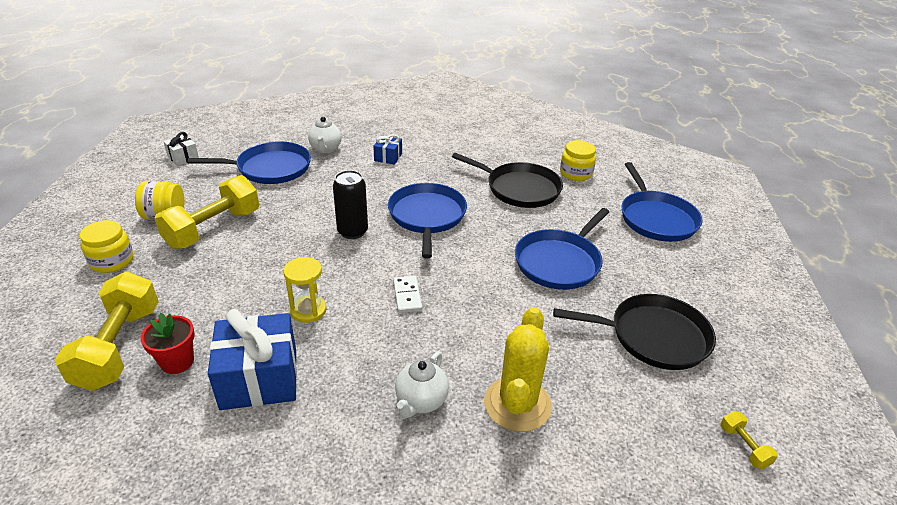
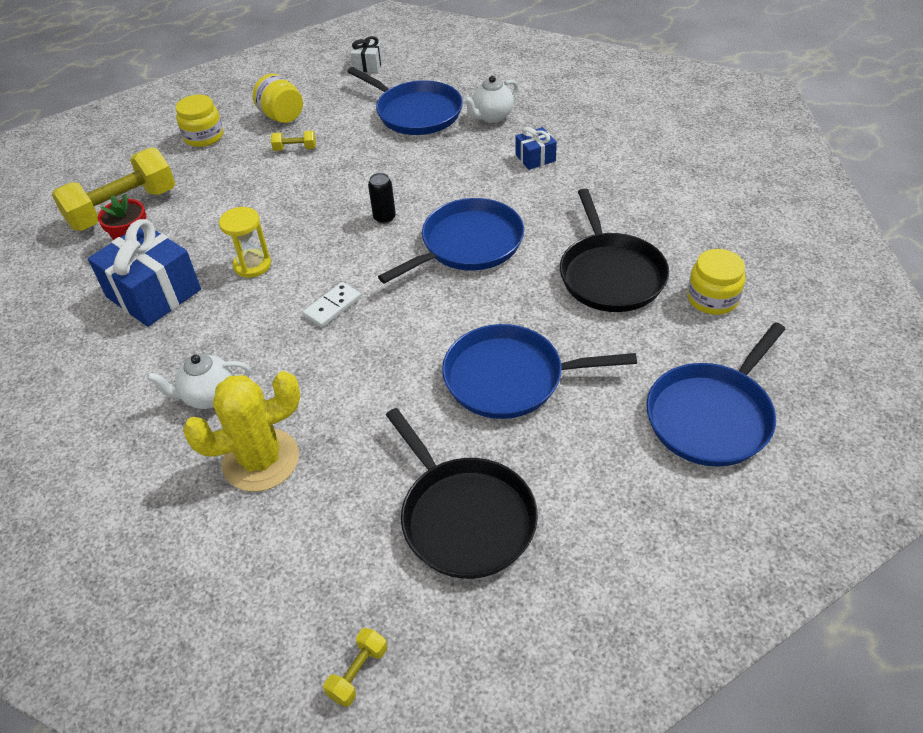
camera: 55 degrees right, 10 degrees up
(213, 229) = (295, 149): yellow dumbbell -> yellow dumbbell, size x0.42
(352, 232) = (384, 218): black can -> black can, size x0.63

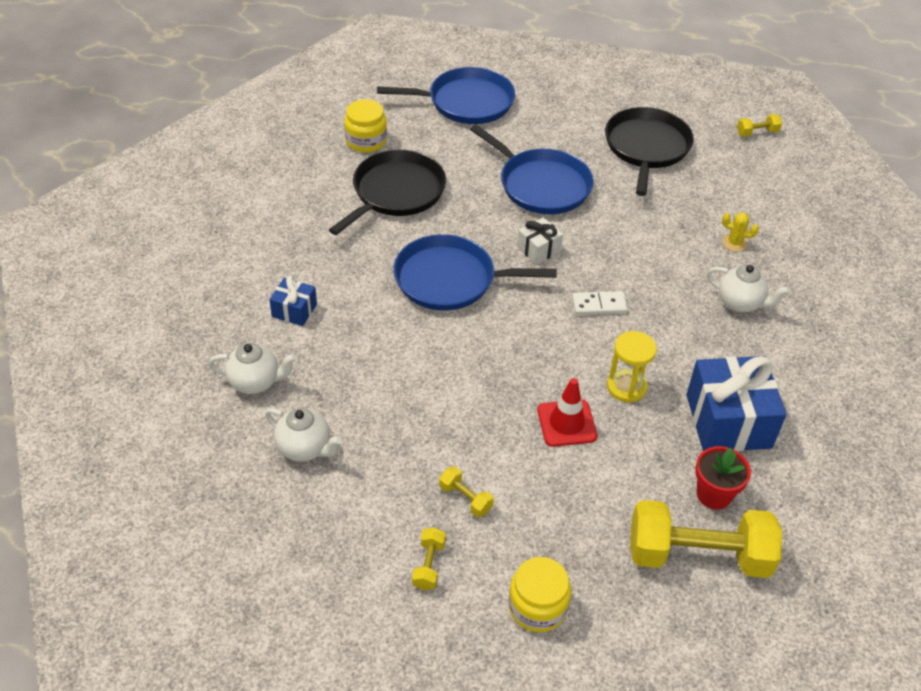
camera: 140 degrees left, 0 degrees up
(261, 460) = (734, 243): yellow cactus -> yellow cactus, size x0.43
(274, 218) = (566, 423): none -> red traffic cone
(282, 116) = (428, 565): yellow jar -> yellow dumbbell
(368, 65) = (248, 575): white gift -> white gift (538, 249)
(384, 218) = (479, 350): black can -> none
(416, 112) = (305, 448): blue pan -> white teapot

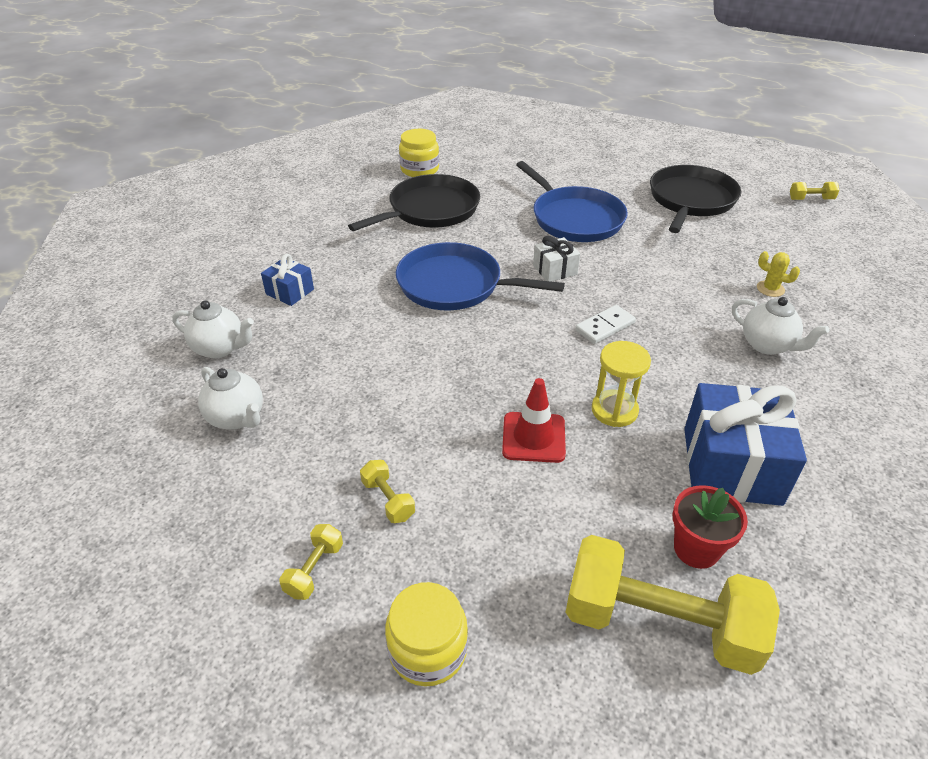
camera: 15 degrees right, 5 degrees down
(466, 102) = (523, 151): blue pan -> none
(599, 305) = (605, 326): white domino -> white domino turned 45 degrees counterclockwise

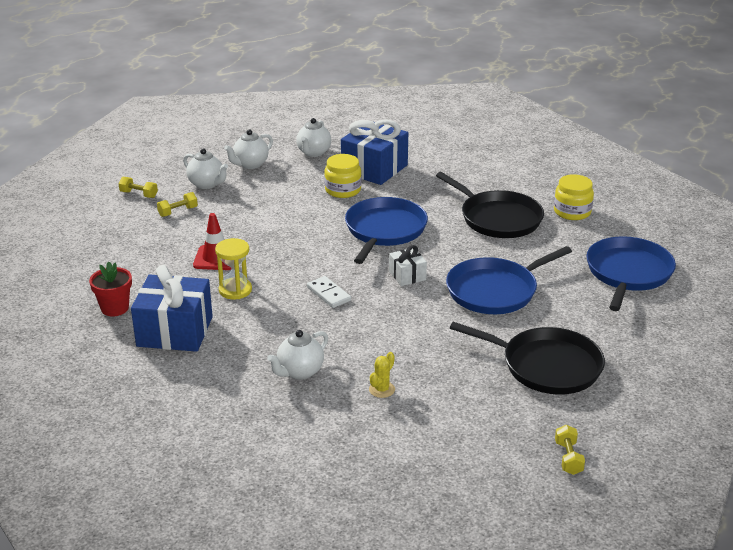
camera: 90 degrees right, 10 degrees down
(290, 292) = (374, 169): blue gift -> blue gift, size x1.99
(294, 469) = (206, 184): none -> white teapot
(428, 650) = (84, 225): yellow jar -> yellow jar (343, 190)
(532, 153) = (628, 273): none -> blue pan
(659, 623) = (73, 290): yellow dumbbell -> none

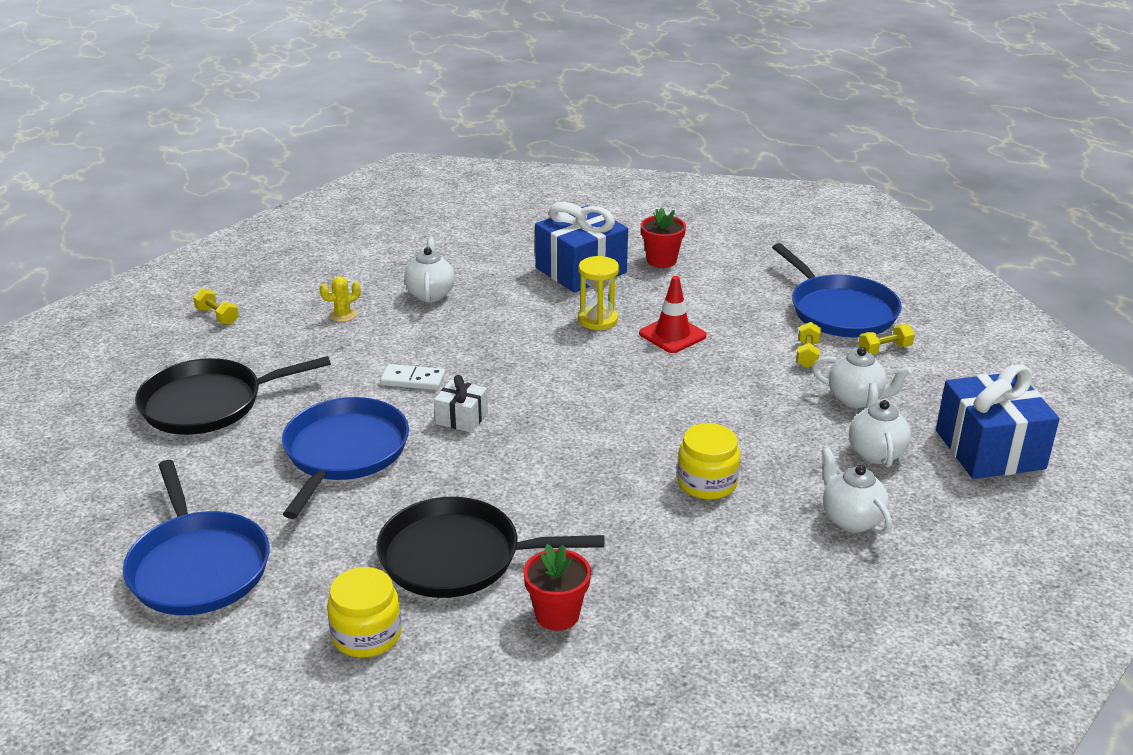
camera: 135 degrees right, 0 degrees up
(206, 184) = (856, 399): white teapot -> white teapot turned 150 degrees counterclockwise
(329, 294) = (509, 360): white domino -> white domino (413, 380)
(374, 169) = (732, 542): blue gift -> blue gift (990, 449)
(382, 389) = (343, 315): yellow cactus -> yellow cactus turned 75 degrees clockwise
(384, 230) = (567, 456): blue pan -> blue pan (840, 311)
(484, 182) = (557, 615): none -> red flower pot
(568, 458) = (124, 343): yellow dumbbell -> yellow dumbbell (217, 316)

